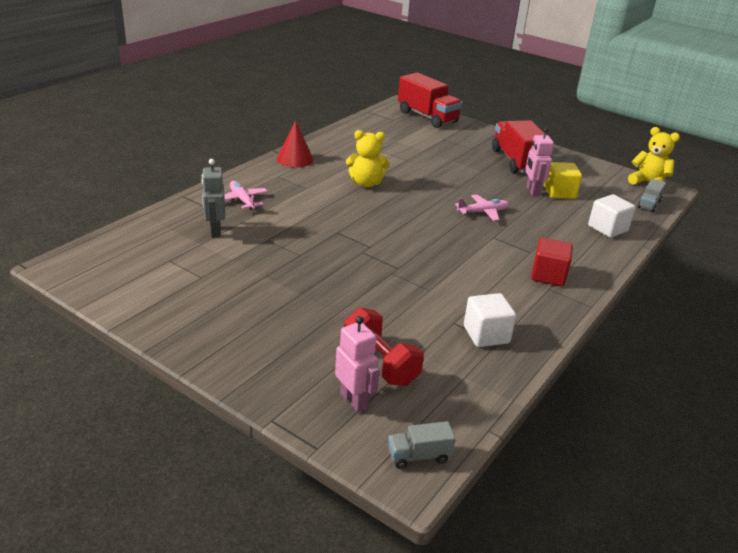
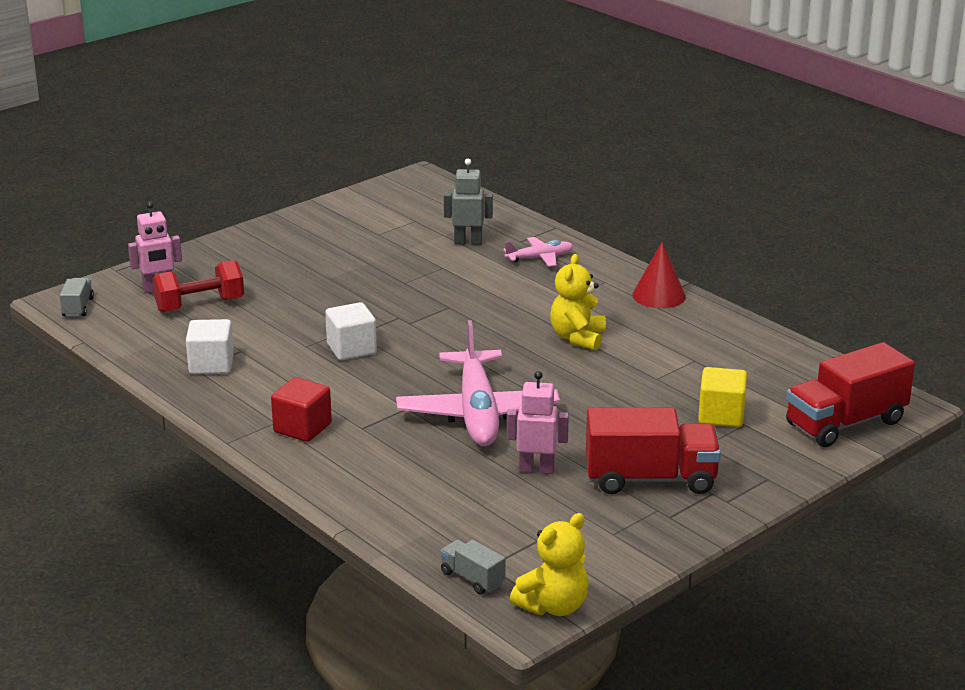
camera: 105 degrees right, 5 degrees down
(483, 212) = (477, 413): pink plane -> pink plane, size x2.09
(559, 192) = (528, 495): yellow cube -> yellow cube (721, 415)
(607, 228) = (404, 509): white cube -> white cube (351, 349)

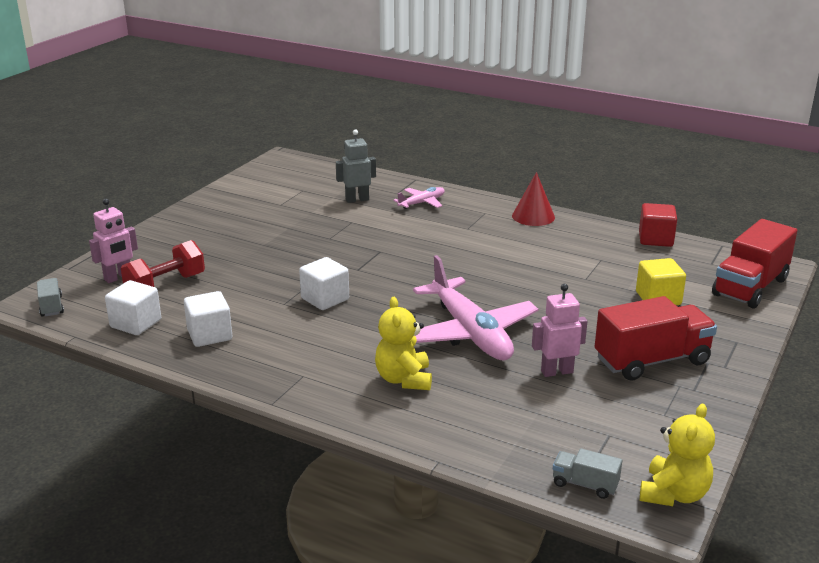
camera: 20 degrees left, 0 degrees up
(147, 340) = (136, 323): none -> white cube
(302, 428) = (331, 376): red cube -> red cube (655, 239)
(577, 338) = (500, 258): yellow teddy bear -> yellow teddy bear (404, 379)

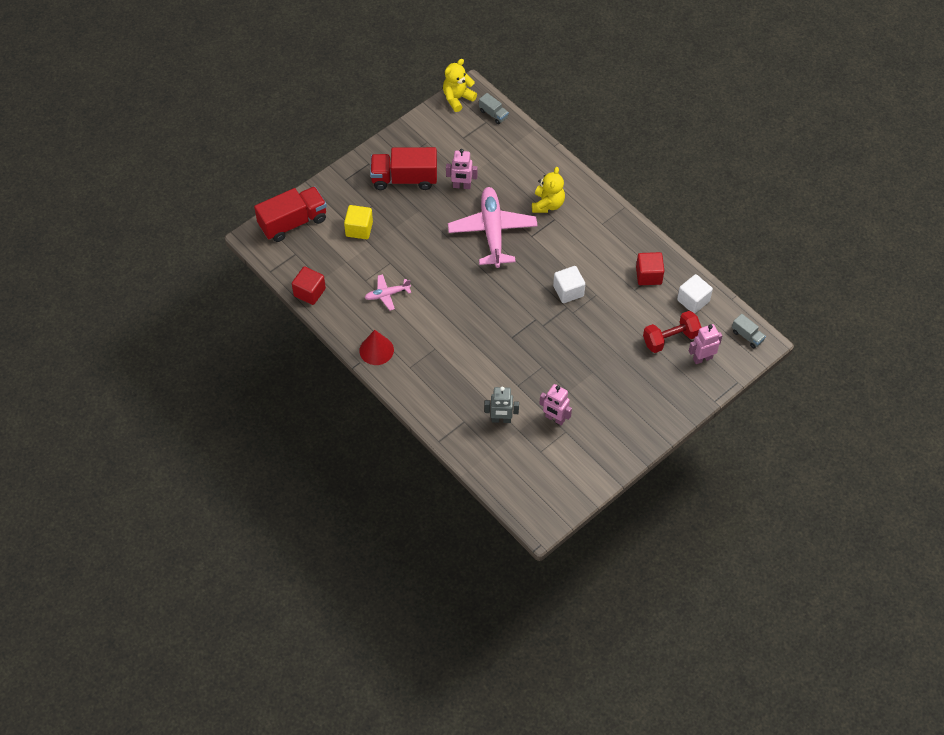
camera: 160 degrees left, 30 degrees up
(51, 306) = (747, 336): grey truck -> grey truck turned 45 degrees counterclockwise
(209, 335) = (648, 275): white cube -> red cube
(296, 209) = (554, 418): none -> pink robot
(422, 203) = (451, 398): pink plane -> pink plane (387, 294)

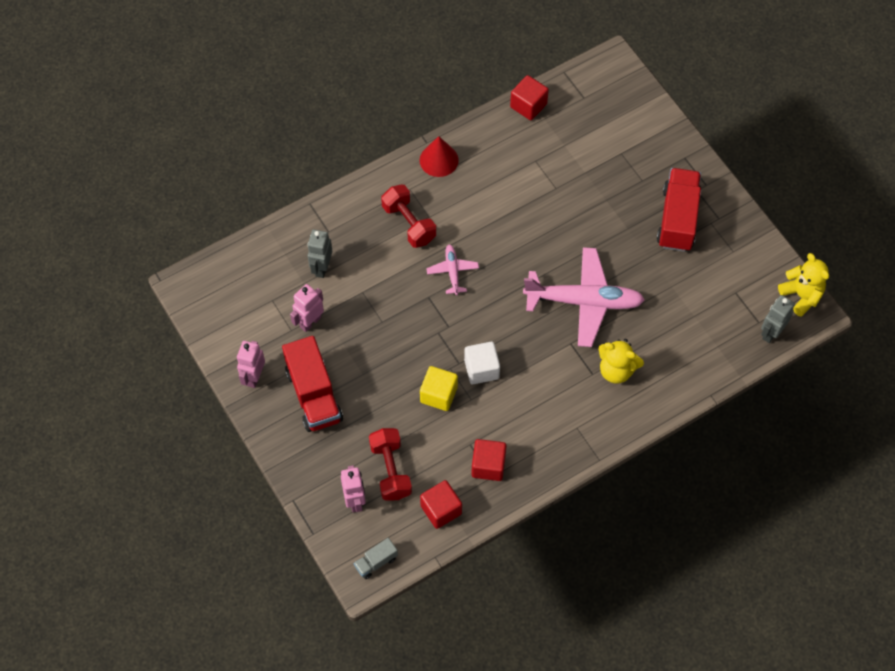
camera: 100 degrees right, 5 degrees up
(293, 222) = (628, 99): red truck -> red truck (314, 395)
(359, 229) = (609, 163): yellow cube -> yellow cube (438, 394)
(387, 294) = (511, 179): pink plane -> pink plane (452, 271)
(444, 362) = (409, 224): none -> red dumbbell
(461, 186) = (658, 279): pink robot -> pink robot (254, 377)
(493, 114) = (771, 333): grey truck -> grey robot
(693, 300) = (441, 510): white cube -> red cube

